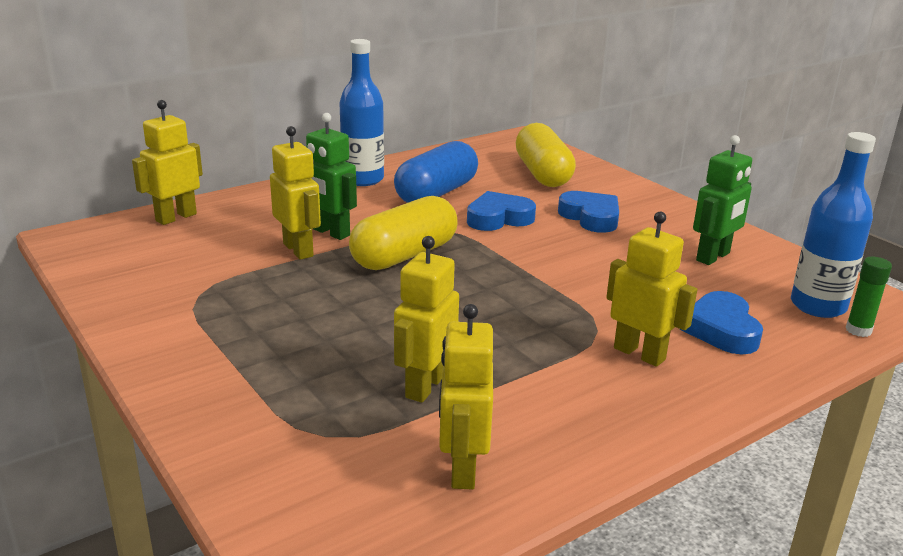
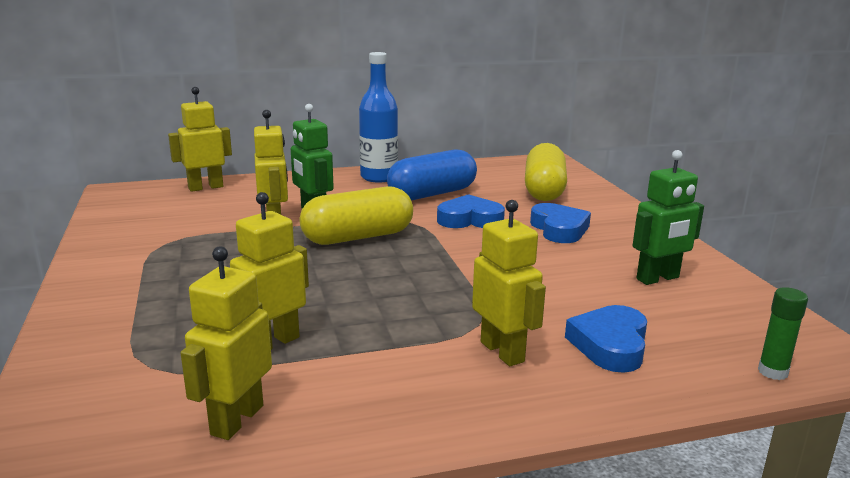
camera: 20 degrees right, 5 degrees down
(818, 306) = (741, 340): blue bottle -> none

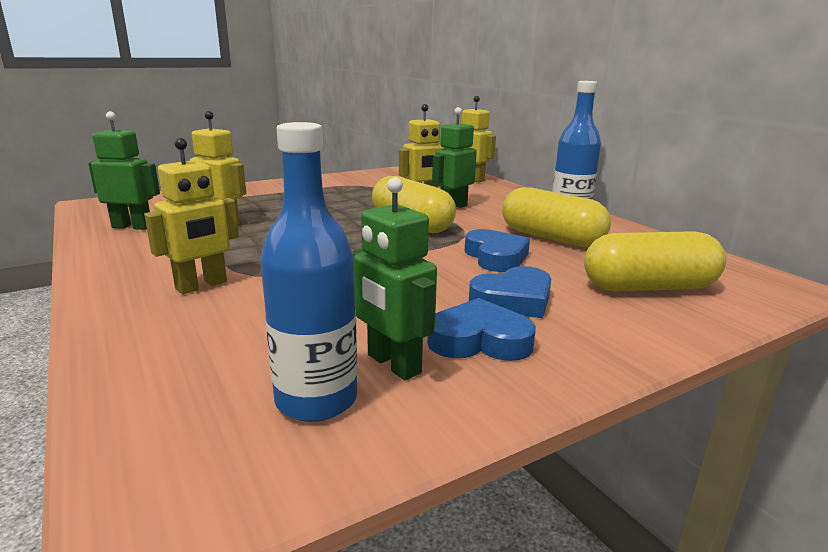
camera: 75 degrees right, 0 degrees up
(236, 420) = (132, 227): yellow robot -> green robot
(432, 194) = (551, 238): blue capsule -> yellow capsule
(610, 345) = (209, 331): blue heart -> blue heart (479, 340)
(707, 306) = (316, 400): none -> blue bottle
(772, 372) = (123, 441): green glue stick -> none

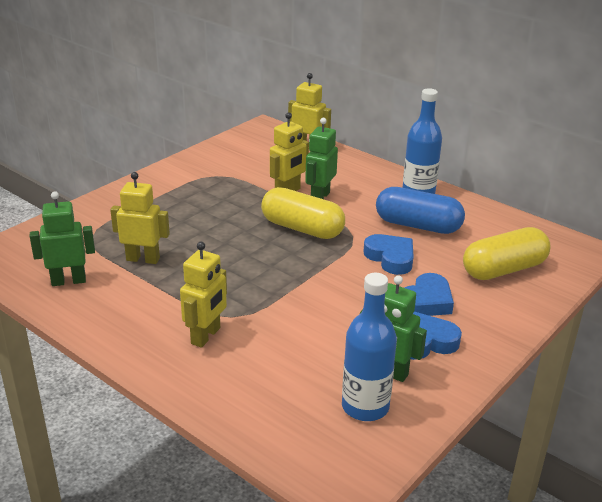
camera: 20 degrees left, 10 degrees up
(551, 238) = (418, 225): yellow capsule -> blue capsule

